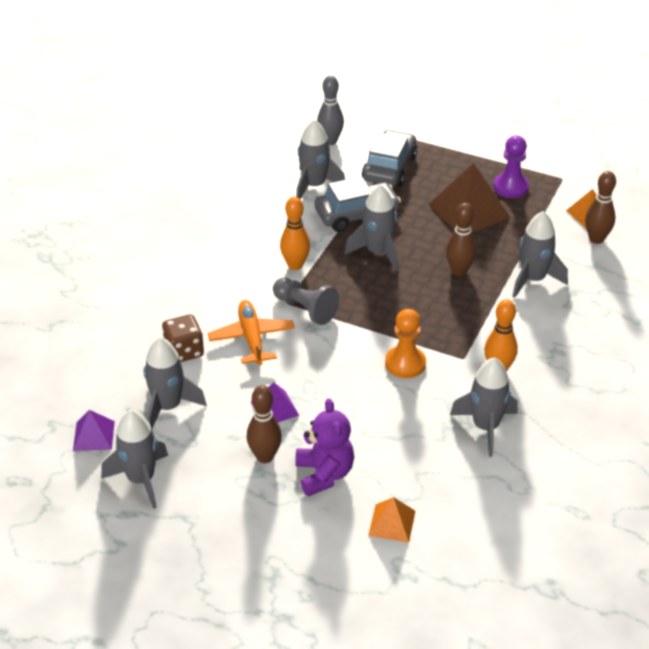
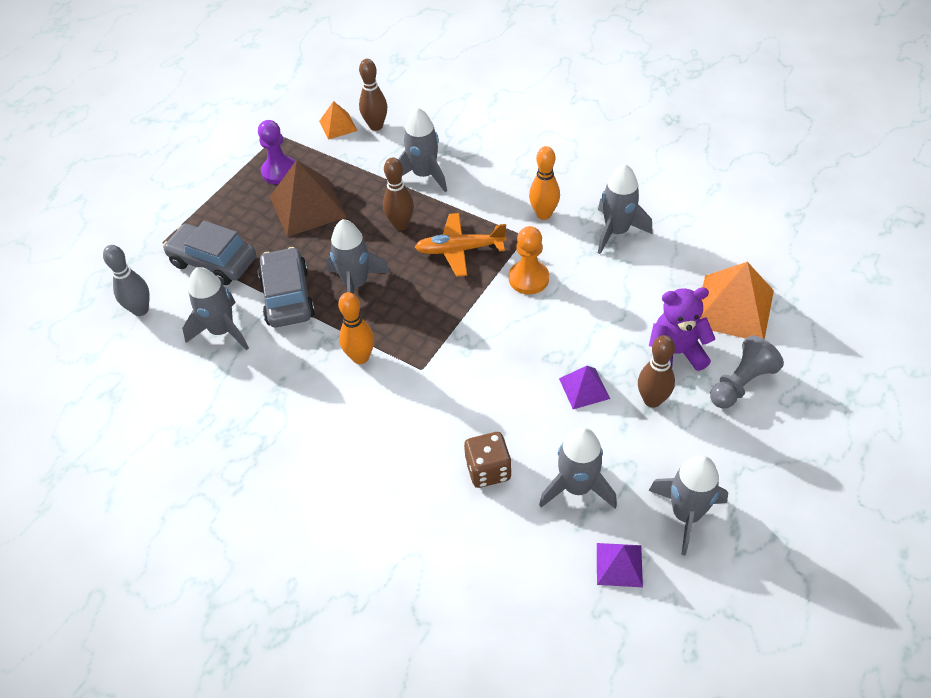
camera: 80 degrees left, 10 degrees up
(252, 338) = (475, 403): orange plane -> orange plane (459, 250)
(305, 309) = (435, 353): grey pawn -> grey pawn (741, 383)
(392, 523) = (733, 308): orange pyramid -> orange pyramid, size x1.86

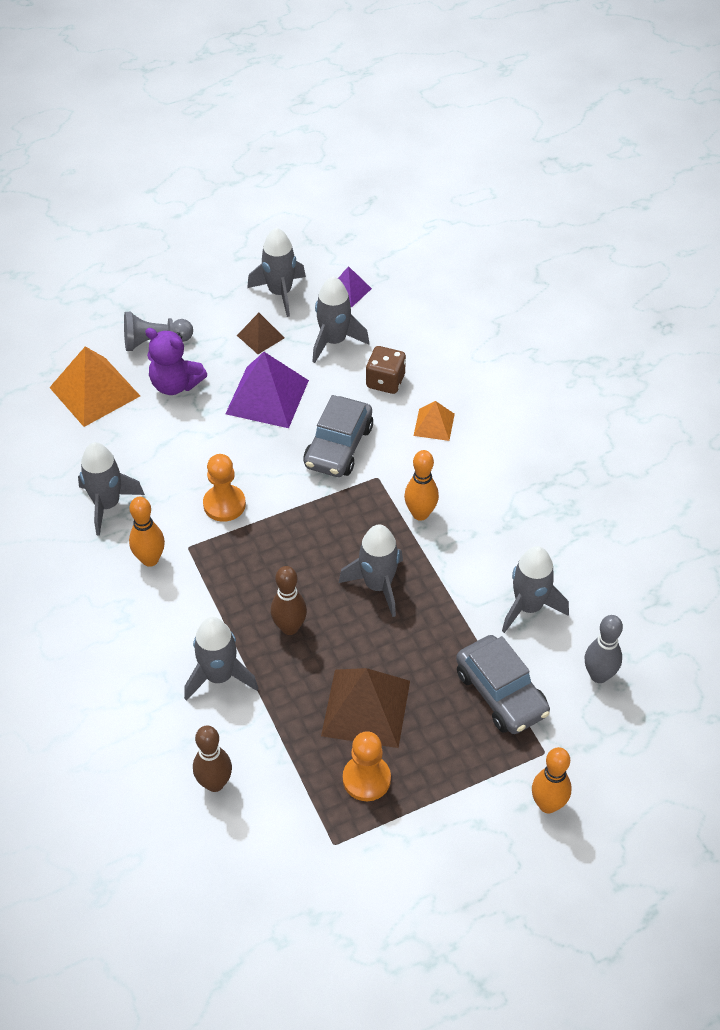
camera: 150 degrees left, 0 degrees up
(146, 215) = (548, 804): none -> orange bowling pin
(279, 172) = (366, 779): purple pawn -> orange pawn
(288, 296) = (448, 609): grey car -> grey car (338, 446)
(338, 125) = (256, 813): orange pyramid -> orange pyramid (434, 424)
(459, 250) = (258, 567): orange plane -> none
(584, 388) = (267, 397): purple pyramid -> purple pyramid, size x1.86
(652, 400) = (227, 364): brown bowling pin -> none
(652, 448) = (260, 336): none -> brown pyramid

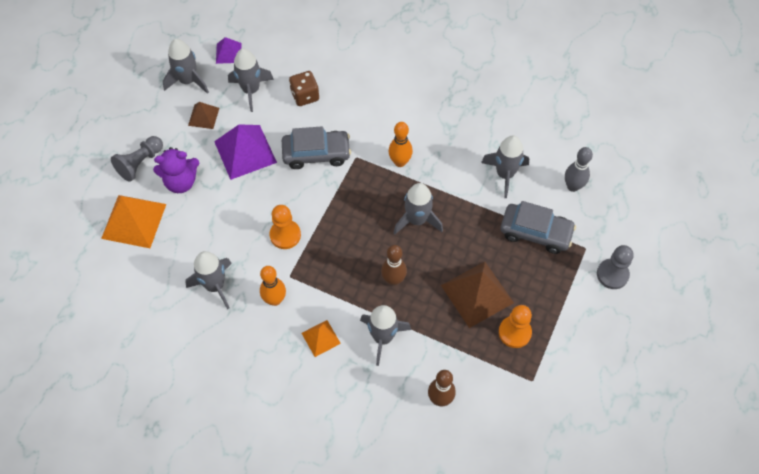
camera: 40 degrees left, 10 degrees up
(338, 446) = (316, 154): grey car -> grey car turned 75 degrees counterclockwise
(434, 424) = (357, 104): orange pyramid -> orange pyramid (321, 338)
(548, 804) = (612, 274): orange bowling pin -> grey pawn

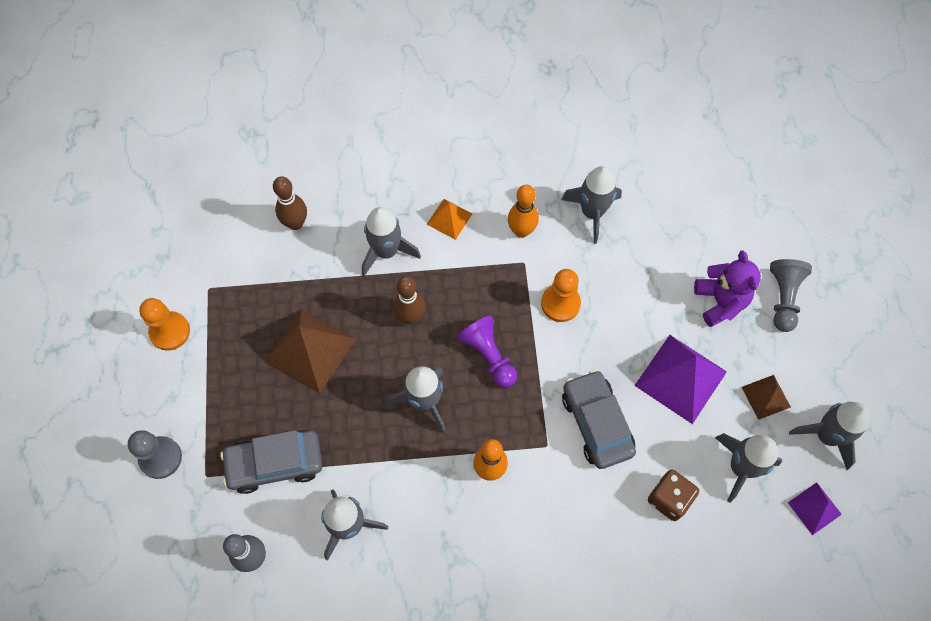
camera: 150 degrees right, 5 degrees up
(134, 221) = (730, 232): orange pyramid -> none
(181, 182) = (720, 301): purple teddy bear -> purple teddy bear turned 120 degrees clockwise
(316, 154) = (596, 423): grey car -> grey car turned 105 degrees clockwise
(356, 227) = (488, 355): none -> purple pawn
(514, 332) = (248, 329): orange pawn -> orange pawn (170, 331)

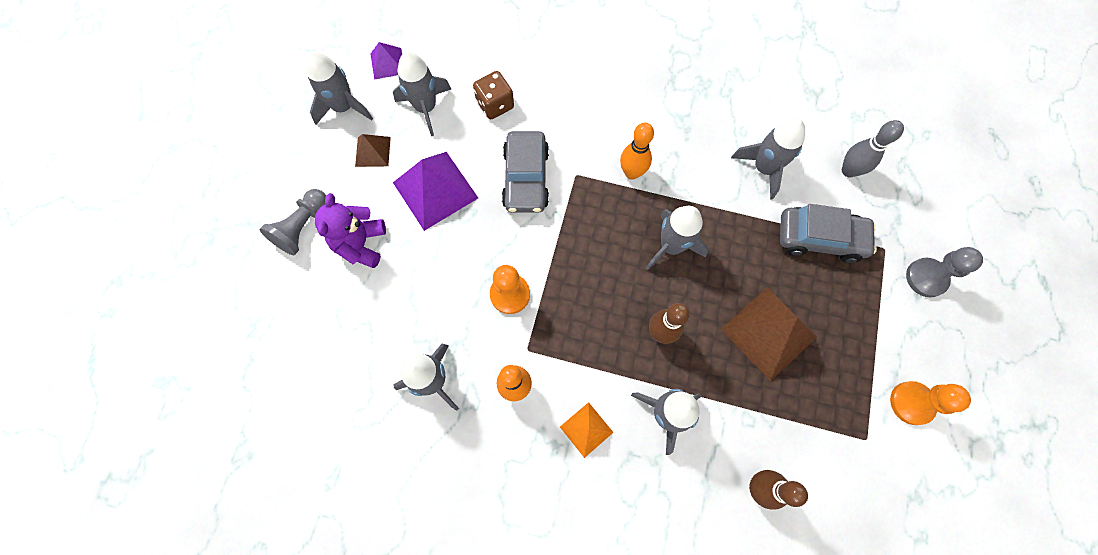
camera: 160 degrees left, 5 degrees up
(488, 355) = (598, 268): purple pawn -> none

